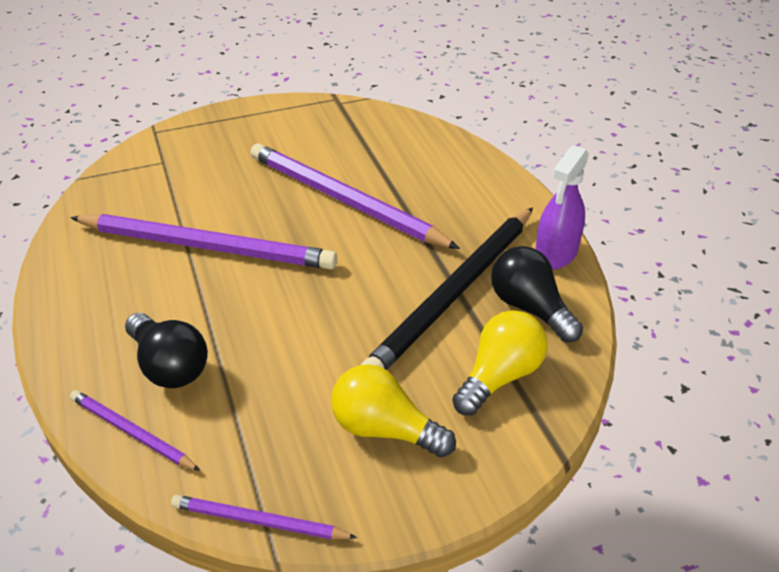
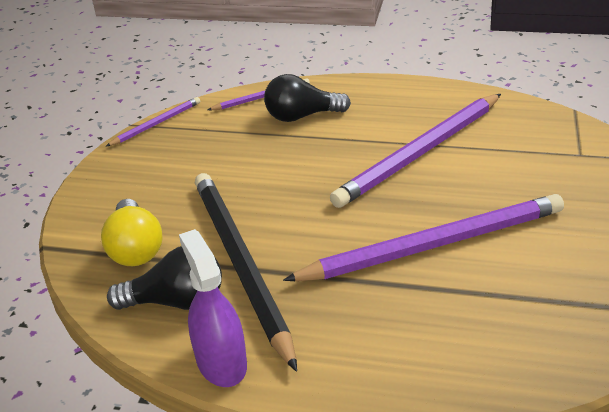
camera: 125 degrees right, 5 degrees down
(385, 429) = (158, 181): yellow light bulb -> none

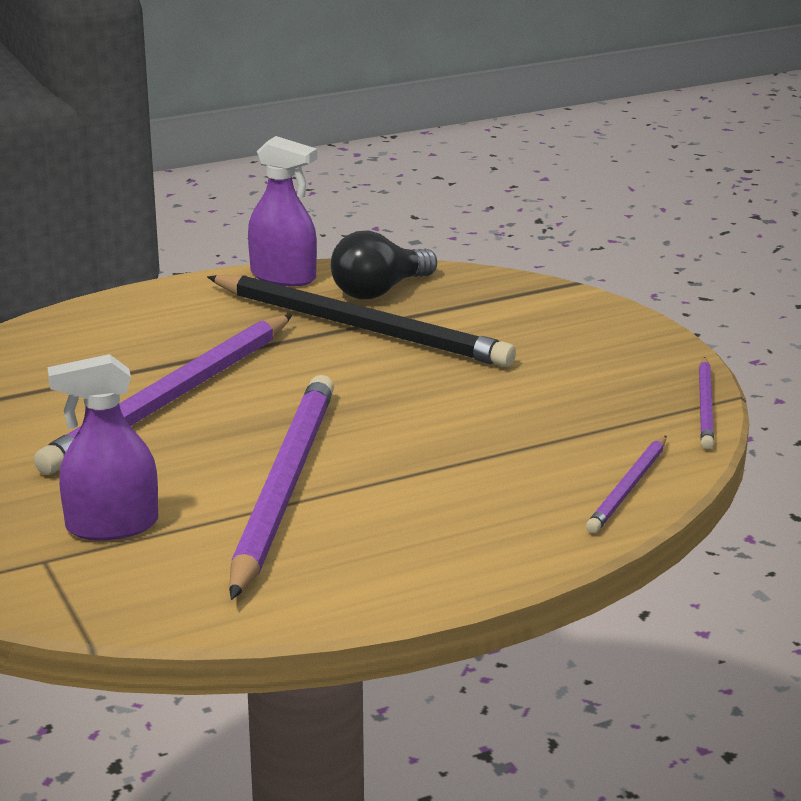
camera: 140 degrees right, 10 degrees down
(135, 248) = (485, 306): yellow light bulb -> none
(302, 116) = (521, 481): black light bulb -> none
(532, 161) = (112, 526): none -> purple spray bottle

